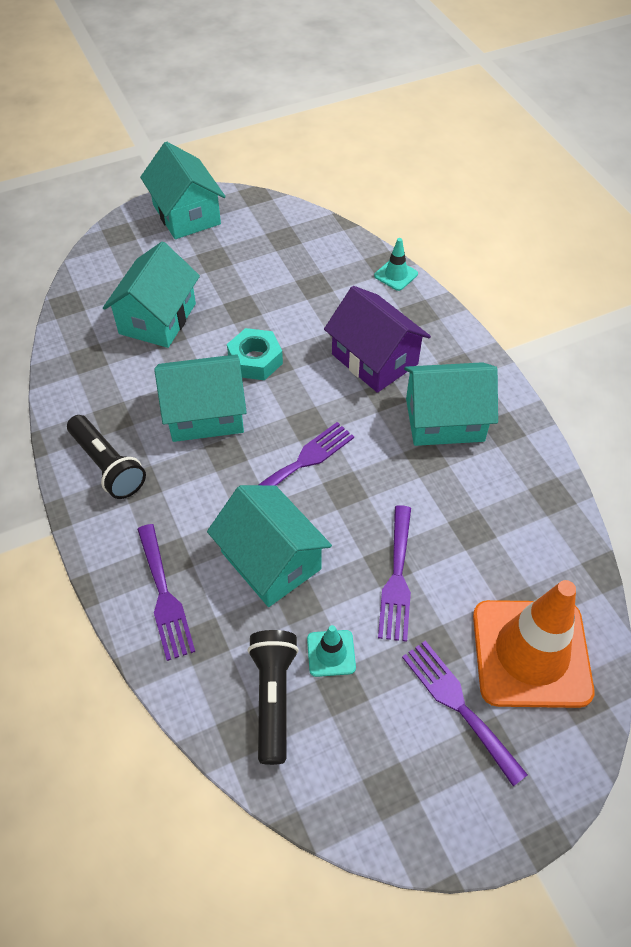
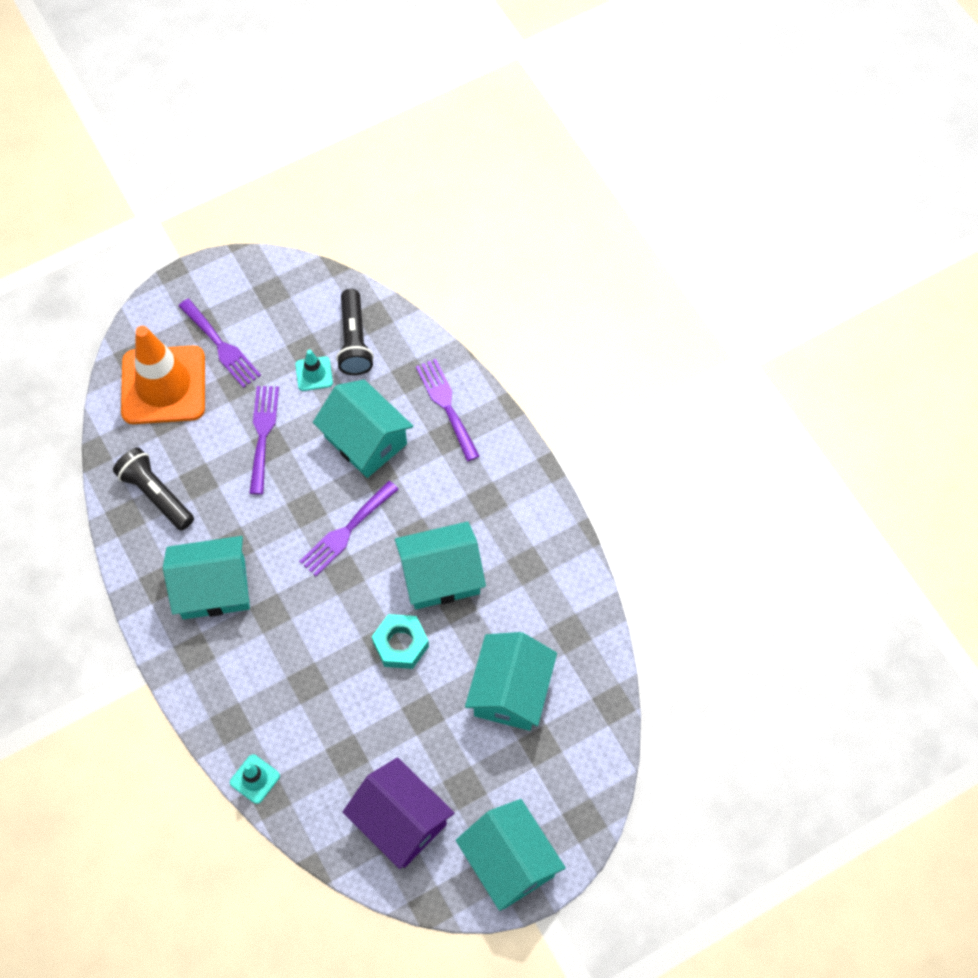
camera: 175 degrees right, 10 degrees up
(107, 465) = (520, 515): black flashlight -> black flashlight (156, 494)
(374, 359) = (279, 655): purple house -> purple house (400, 821)

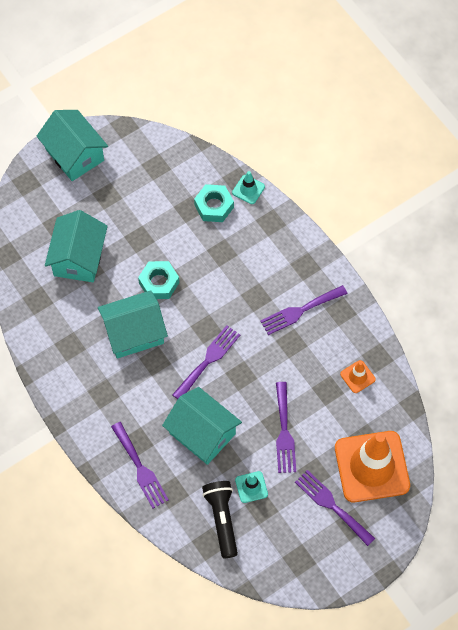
camera: 175 degrees right, 0 degrees up
(156, 494) = (357, 376): black flashlight -> orange traffic cone
(213, 588) = (300, 311): turquoise house -> purple fork
(309, 756) = (214, 206): none -> turquoise nut
(400, 821) = (148, 172): purple house -> none

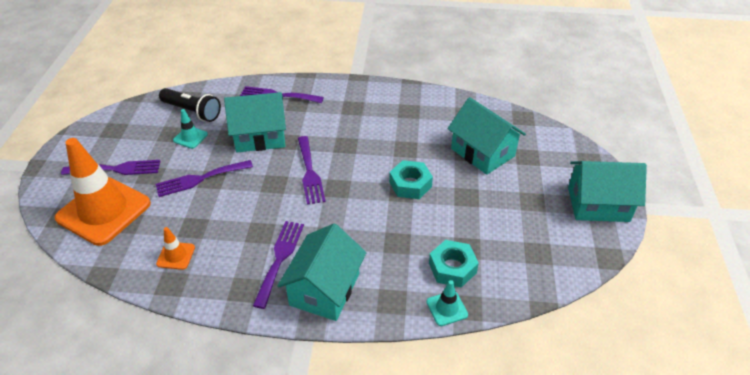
camera: 130 degrees right, 20 degrees down
(134, 333) = (381, 146): turquoise house -> turquoise house (324, 289)
(284, 432) = (200, 179): purple fork -> purple fork turned 60 degrees counterclockwise

